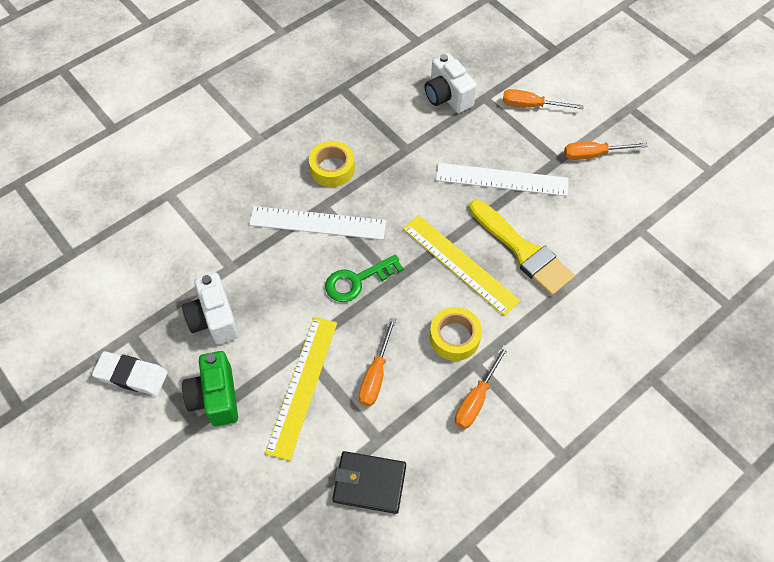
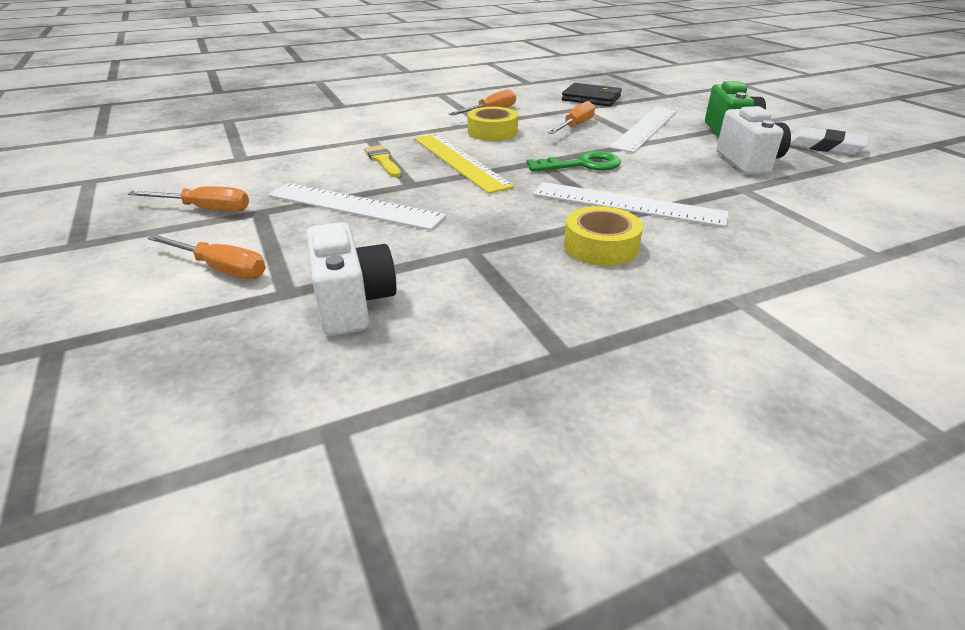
camera: 165 degrees left, 25 degrees down
(302, 385) = (645, 128): yellow ruler -> white ruler
(523, 251) = (383, 160): yellow brush -> yellow brush, size x0.52

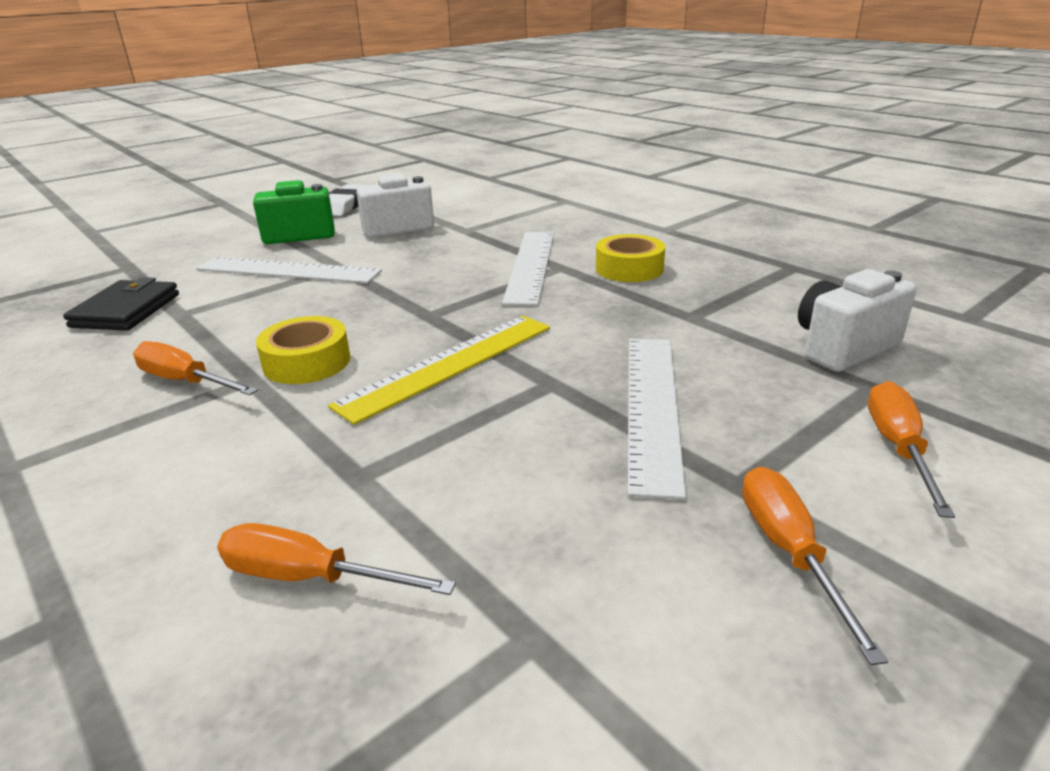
camera: 105 degrees left, 5 degrees down
(383, 160) = (471, 430): yellow brush -> none
(575, 126) = (276, 308): orange screwdriver -> orange screwdriver (310, 577)
(581, 165) = (432, 292): green key -> none

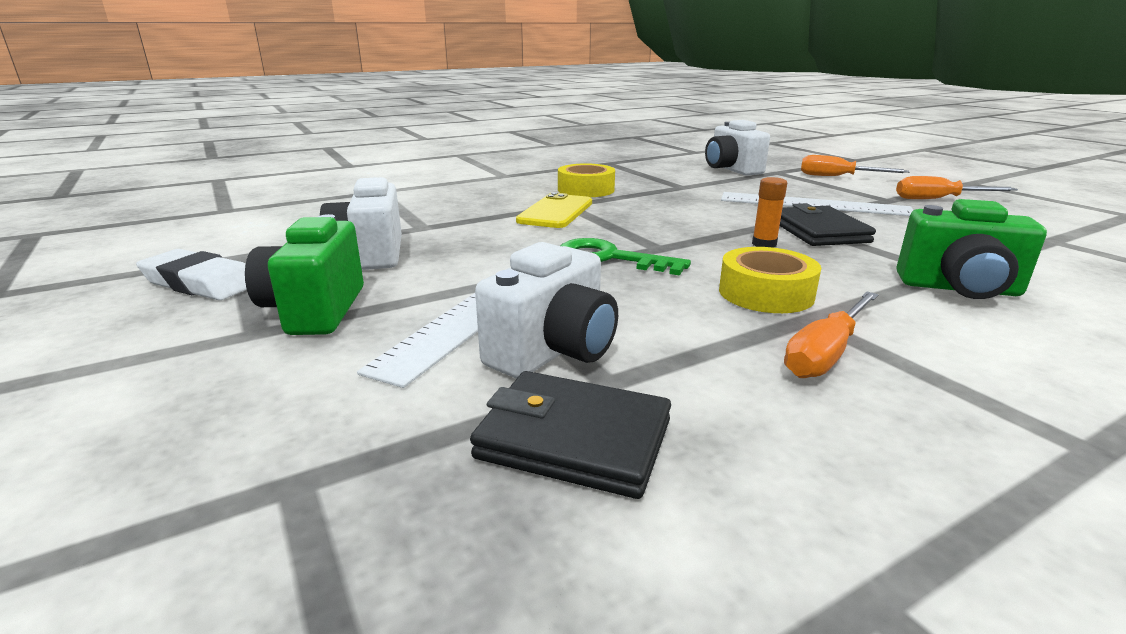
camera: 80 degrees left, 5 degrees down
(224, 296) = (553, 351): none -> white camera
(304, 472) = (959, 289): none -> green camera
(310, 577) = (1071, 284): orange screwdriver -> none
(395, 298) = (610, 258): none -> green key
(449, 365) = (764, 244): yellow ruler -> orange glue stick
(510, 401) = (819, 231): none -> black wallet
(530, 265) = (556, 212): white ruler -> yellow phone

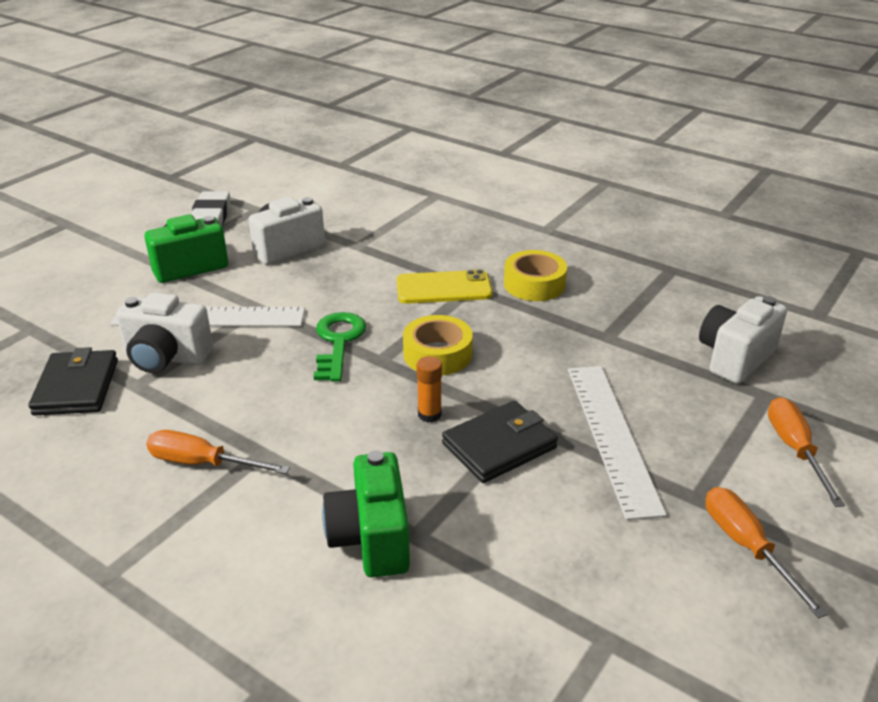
camera: 65 degrees right, 10 degrees up
(766, 293) = (301, 427): yellow tape -> yellow tape (437, 354)

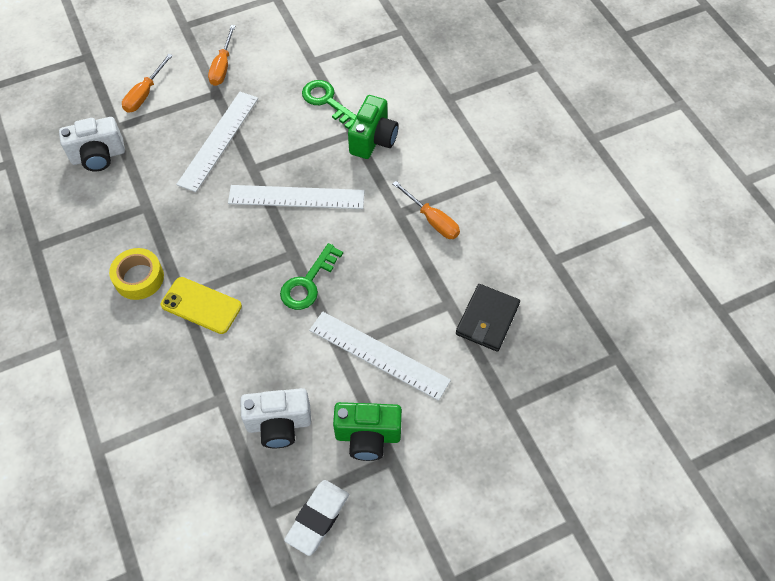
camera: 150 degrees left, 25 degrees up
(166, 358) = (423, 322): white camera -> none
(429, 414) = (296, 197): orange glue stick -> white ruler
(437, 354) = (256, 241): yellow tape -> none
(499, 446) = (277, 160): black wallet -> none
(505, 569) = (327, 101): none -> green key

